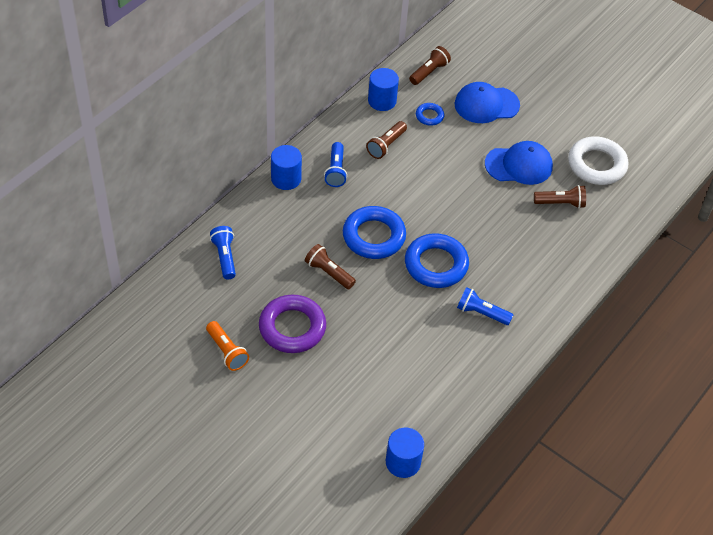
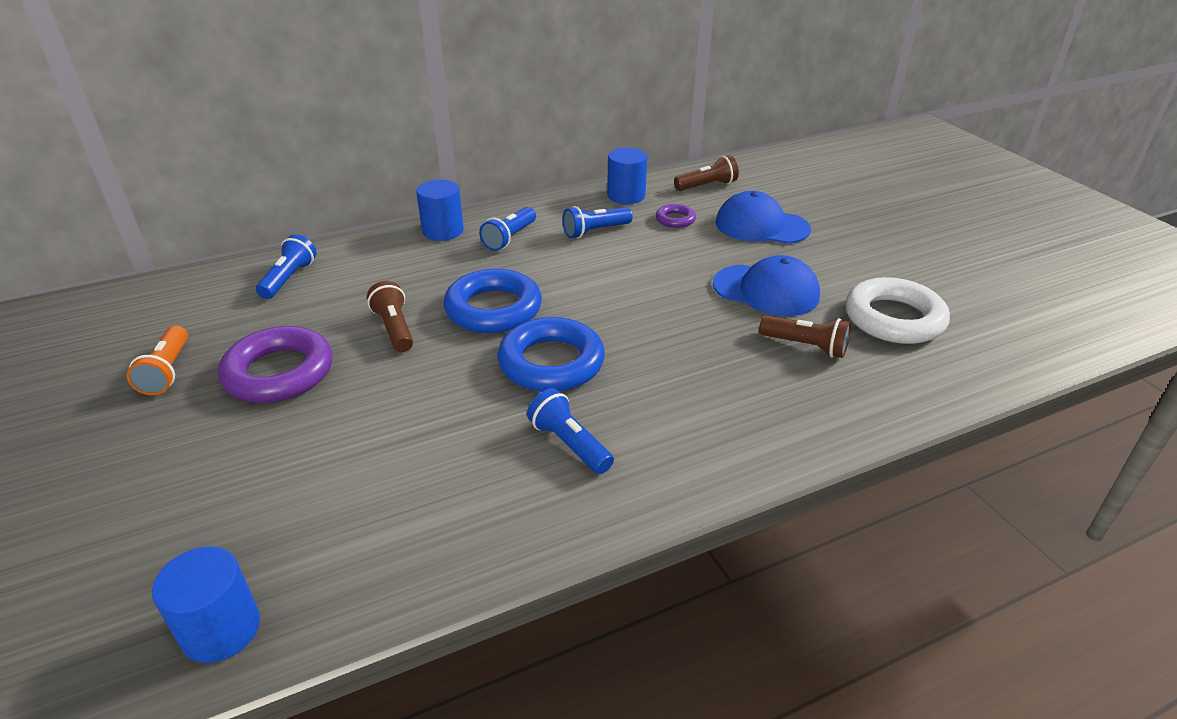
camera: 30 degrees right, 15 degrees down
(386, 145) = (595, 231): brown flashlight -> blue flashlight
(429, 116) = (675, 219): blue ring -> purple ring

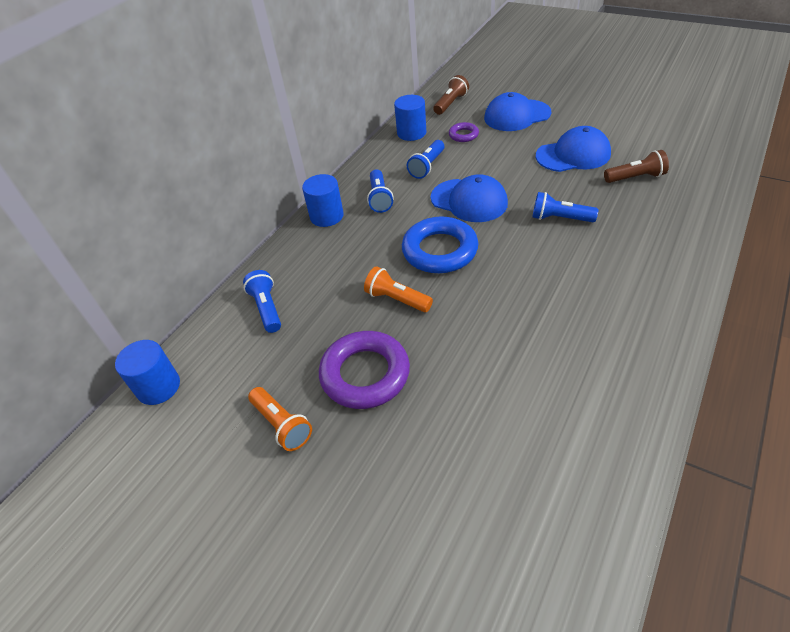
camera: 30 degrees left, 10 degrees up
(221, 629) = (580, 543): blue cylinder -> blue cylinder (158, 387)
(394, 329) = (397, 299): brown flashlight -> orange flashlight
(551, 363) = (523, 264): blue ring -> none
(569, 444) = (601, 305): blue flashlight -> blue flashlight (560, 218)
(588, 280) = (469, 200): none -> blue cap
(894, 318) = (654, 138): white ring -> none

